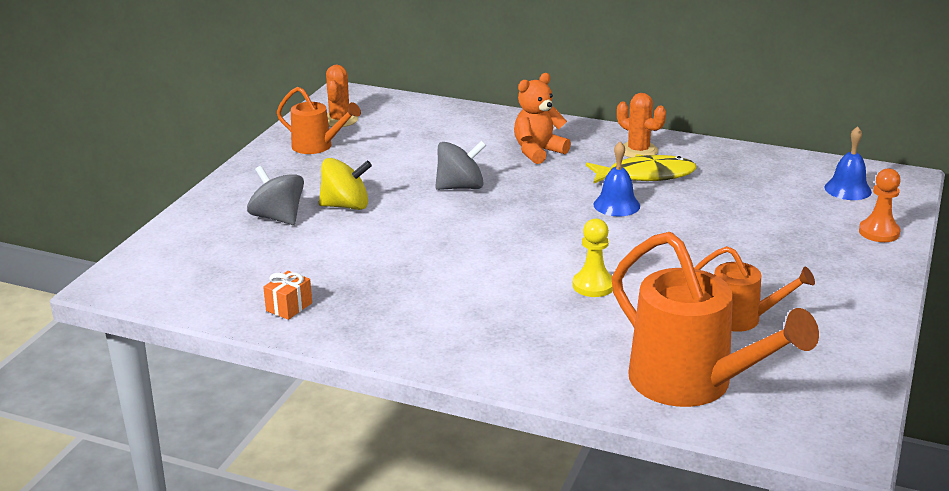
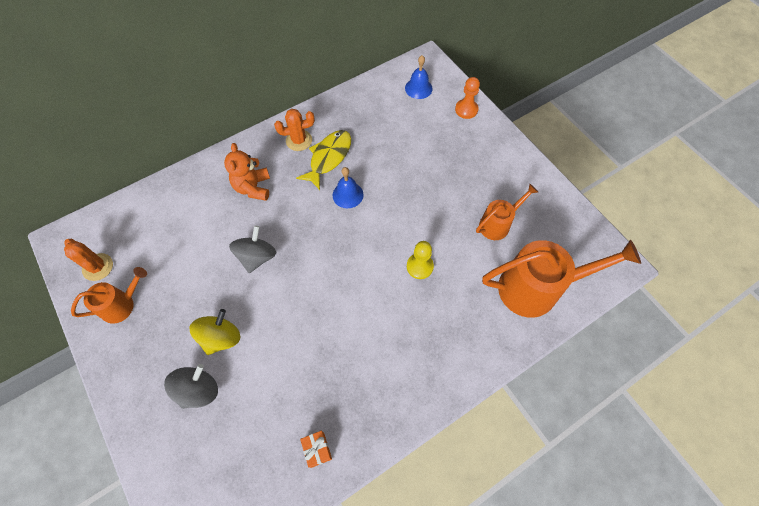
camera: 55 degrees left, 35 degrees up
(278, 218) = (198, 390): grey spinning top -> grey spinning top turned 135 degrees clockwise

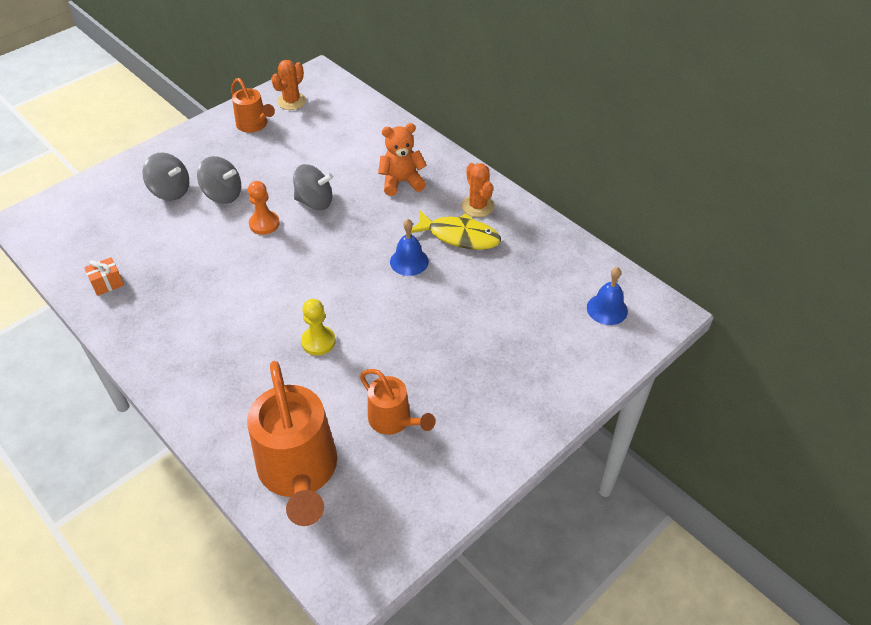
camera: 80 degrees right, 15 degrees down
(221, 337) = (223, 195): yellow spinning top -> grey spinning top
(466, 109) = (587, 368): orange pawn -> orange pawn (264, 224)

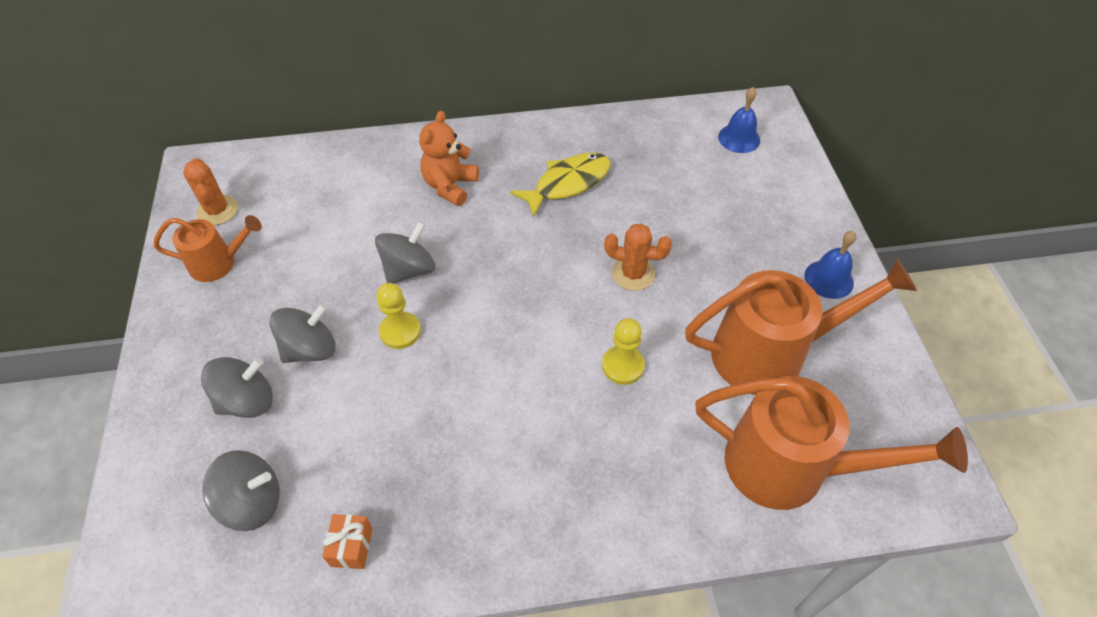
camera: 55 degrees left, 5 degrees up
(111, 230) = (252, 502): none -> grey spinning top
(264, 224) = (400, 331): orange pawn -> yellow pawn
(394, 421) = (771, 353): orange watering can -> orange watering can, size x1.82
(409, 261) = (569, 237): blue bell -> blue bell (829, 279)
(478, 206) = (539, 150): orange cactus -> orange cactus (633, 274)

